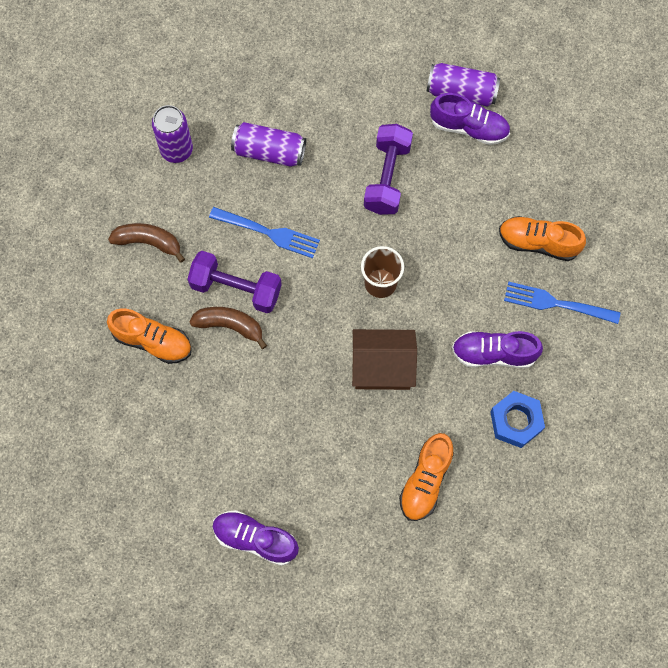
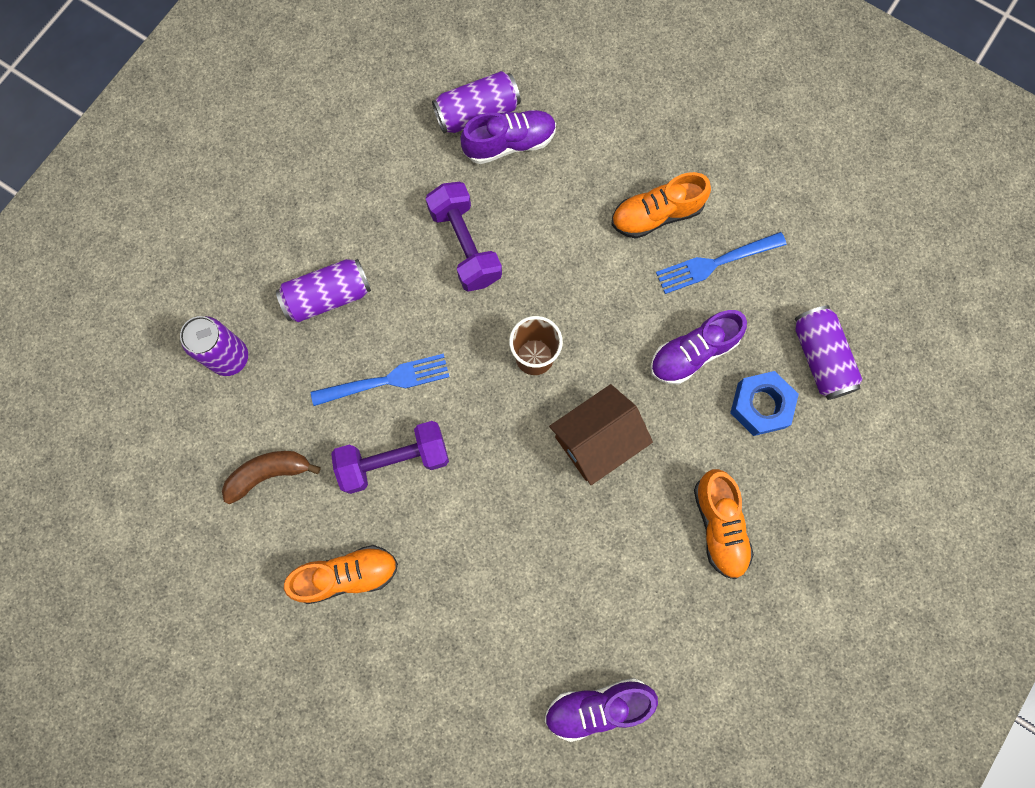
camera: 35 degrees left, 5 degrees up
(230, 325) = (415, 503): brown banana -> none
(584, 418) = (820, 358): none -> purple can

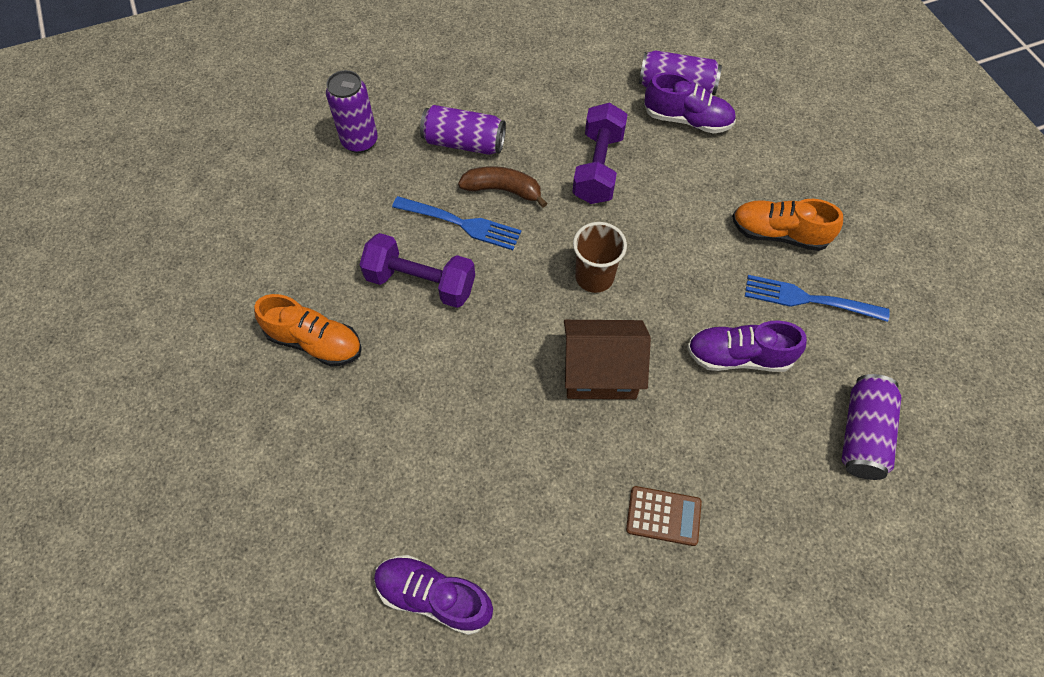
camera: 35 degrees right, 15 degrees down
(268, 474) = (320, 233): brown banana -> brown banana (503, 190)
(719, 526) = (663, 516): orange shoe -> brown calculator
(760, 405) = (775, 438): blue nut -> none

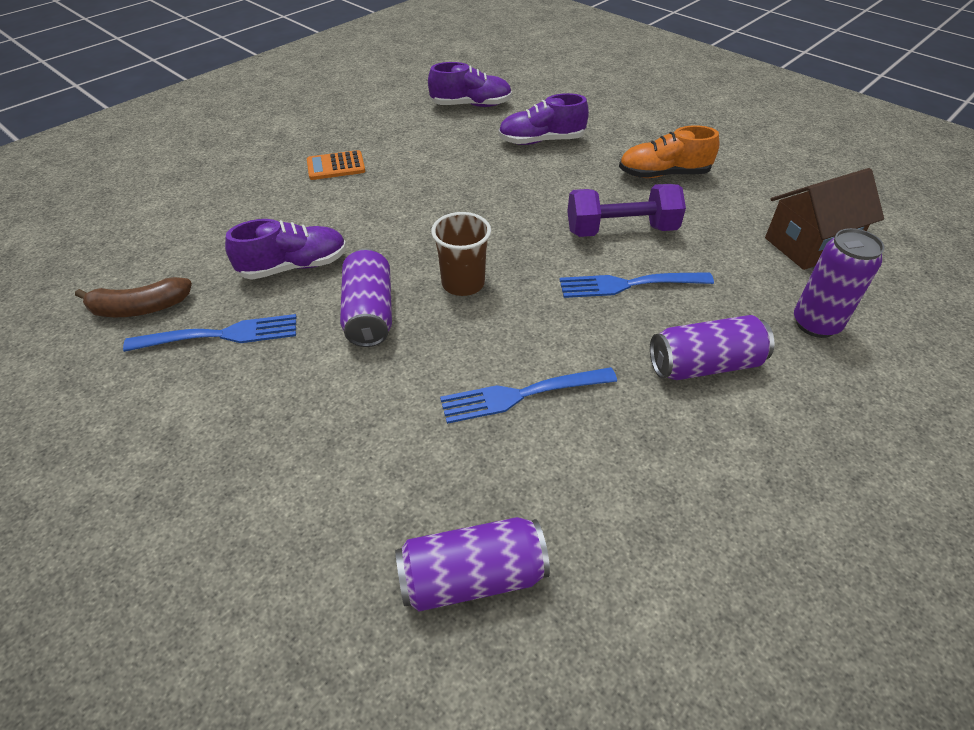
camera: 155 degrees right, 15 degrees down
(503, 190) = (614, 329): brown banana -> brown banana (140, 308)
(598, 167) = (523, 394): purple dumbbell -> blue fork
(600, 373) = (420, 221): brown house -> brown house (809, 245)
(663, 516) = (336, 166): brown calculator -> orange calculator
(687, 120) = (431, 517): purple shoe -> purple shoe (541, 141)
(778, 234) = (262, 393): orange shoe -> none
(862, 434) = (169, 248): purple can -> purple can (369, 313)

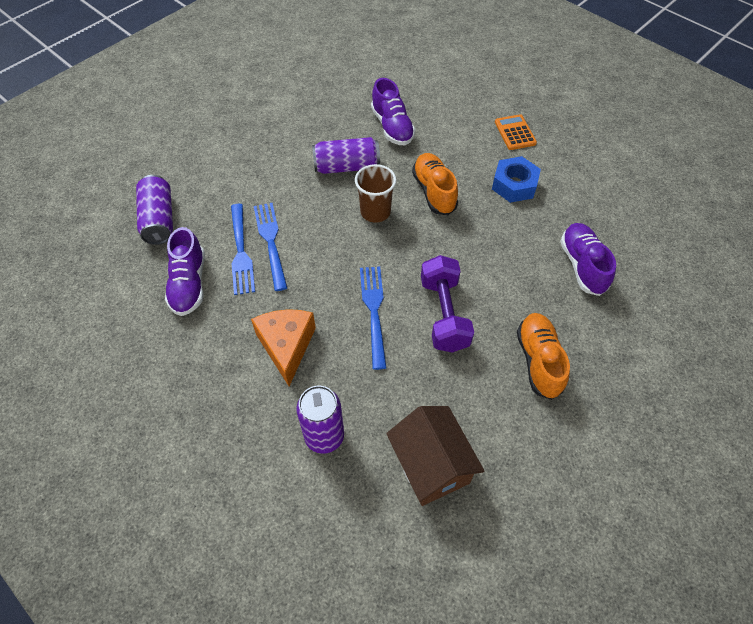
camera: 90 degrees right, 10 degrees up
(140, 308) = (354, 71): brown banana -> none
(219, 335) = (330, 105): blue fork -> blue fork (240, 251)
(424, 172) = (514, 185): none -> blue nut
(429, 232) = (434, 192): none -> orange shoe
(471, 105) = (639, 213): purple shoe -> purple shoe (189, 284)
(704, 365) = (286, 346): purple can -> orange cheese

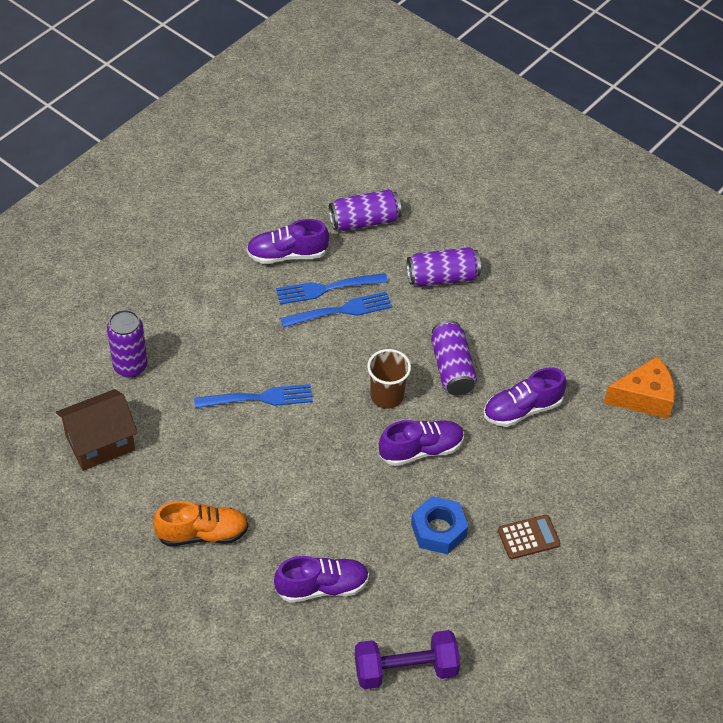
camera: 85 degrees right, 5 degrees down
(242, 167) = (442, 277): none -> purple can
(286, 346) = (219, 333): orange cheese -> orange cheese (644, 397)
(434, 192) = (421, 450): orange shoe -> purple shoe
(444, 314) = (256, 456): purple dumbbell -> purple dumbbell (405, 670)
(515, 133) = (528, 537): orange calculator -> brown calculator

